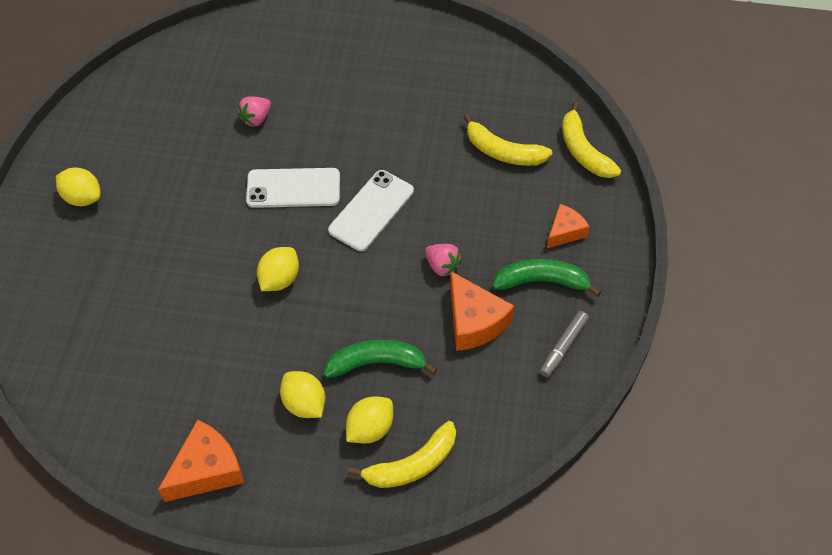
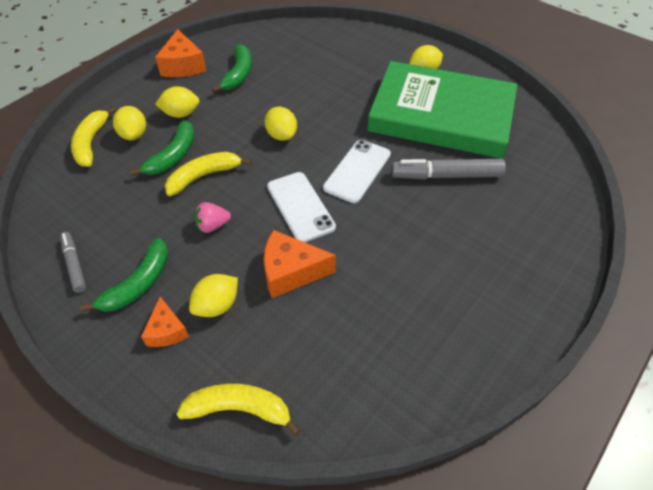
camera: 120 degrees right, 5 degrees down
(160, 154) = (441, 115): none -> green book
(190, 389) = (238, 74): none -> green banana
(256, 119) = (446, 175): pink strawberry -> grey marker
(474, 322) = (149, 221): orange cheese -> orange cheese (291, 272)
(503, 152) = (291, 332): yellow banana -> yellow banana (204, 176)
(518, 212) = (217, 305): none -> yellow lemon

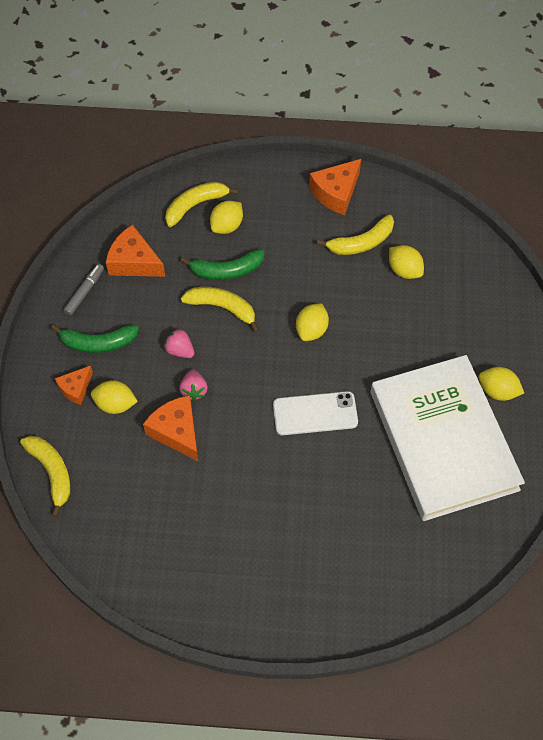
camera: 55 degrees right, 10 degrees up
(90, 211) = (134, 262): none -> orange cheese
(181, 114) = (276, 239): yellow lemon -> yellow lemon (404, 270)
(238, 74) = (361, 243): green banana -> yellow banana
(261, 237) = (194, 390): none -> pink strawberry
(300, 206) = (243, 397): white phone -> none
(441, 115) = (443, 440): green book -> white book
(446, 175) = (364, 485): grey marker -> none

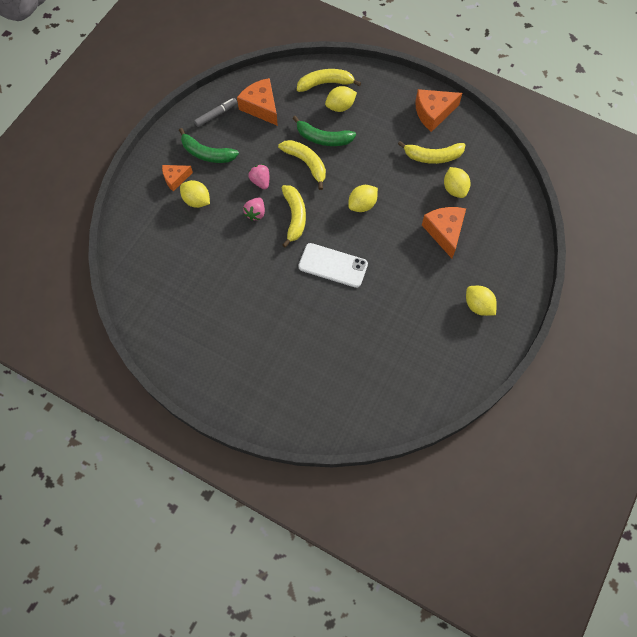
camera: 25 degrees right, 5 degrees up
(52, 472) = (130, 229): yellow banana -> yellow banana (294, 217)
(177, 432) = (228, 237): orange cheese -> orange cheese (444, 232)
(443, 440) = (417, 324): white book -> none

